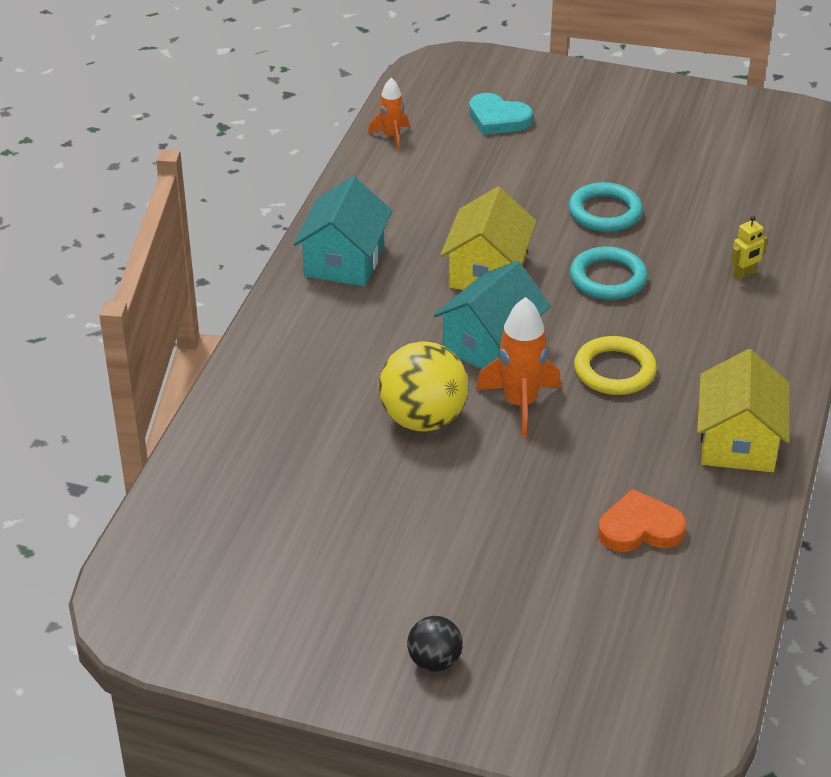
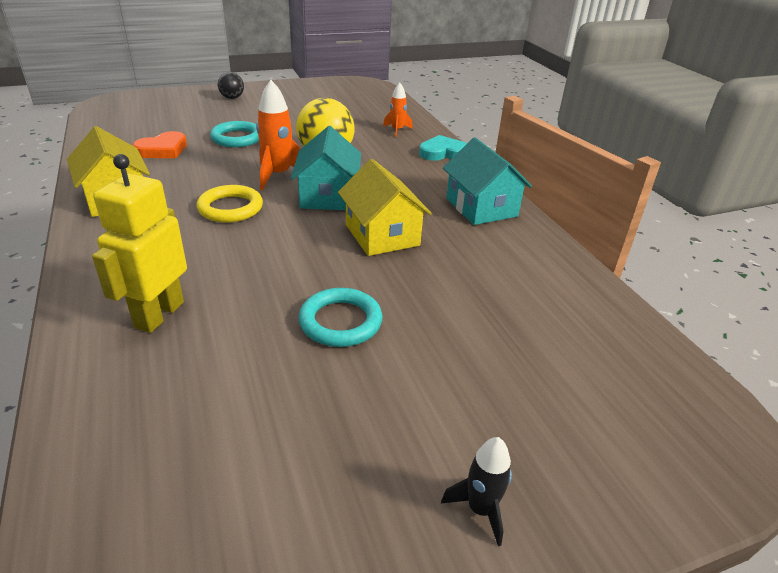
camera: 140 degrees right, 5 degrees down
(391, 136) = (610, 313): orange rocket -> orange rocket (397, 130)
(498, 119) = (563, 386): turquoise heart -> turquoise heart (443, 153)
(608, 278) = (285, 264): turquoise ring -> turquoise ring (237, 138)
(618, 99) = (480, 509): none -> black rocket
(744, 274) = (159, 314): yellow robot -> yellow robot, size x2.19

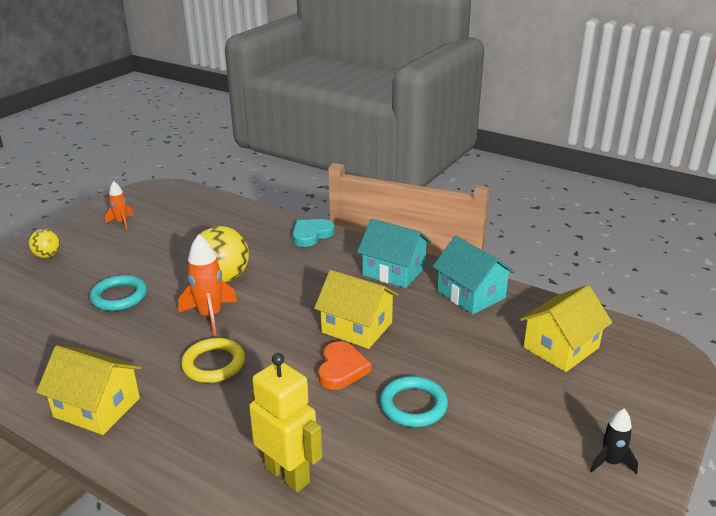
camera: 35 degrees left, 5 degrees down
(159, 314) = (288, 474): yellow robot -> yellow robot turned 150 degrees clockwise
(163, 150) = (64, 341): orange heart -> orange heart (341, 369)
(232, 98) = (47, 255): black ball -> yellow ball
(328, 196) = (275, 314): turquoise house -> turquoise house (471, 294)
(397, 130) = (249, 228): orange rocket -> orange rocket (121, 222)
(578, 355) = (561, 347): none -> yellow house

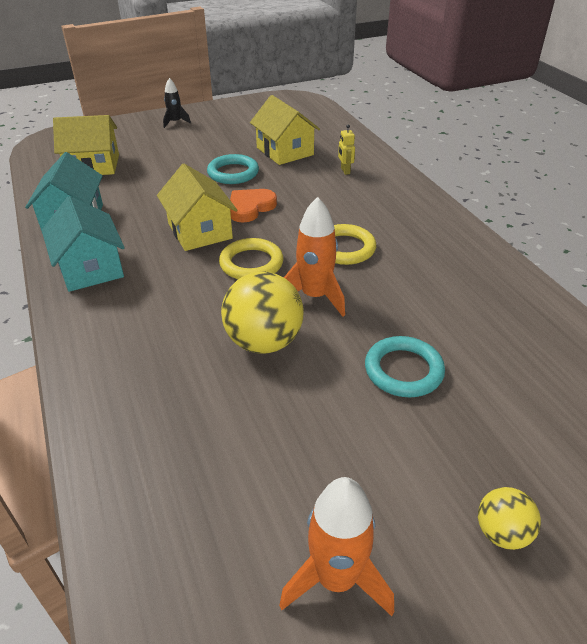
camera: 145 degrees left, 10 degrees up
(97, 407) = (459, 251): yellow house -> yellow house (285, 151)
(121, 222) = (336, 578): orange rocket -> orange rocket, size x1.67
(282, 319) = (251, 263): none -> yellow ring
(288, 474) = (345, 171): yellow robot -> yellow robot, size x0.46
(311, 235) = (91, 364): turquoise heart -> none

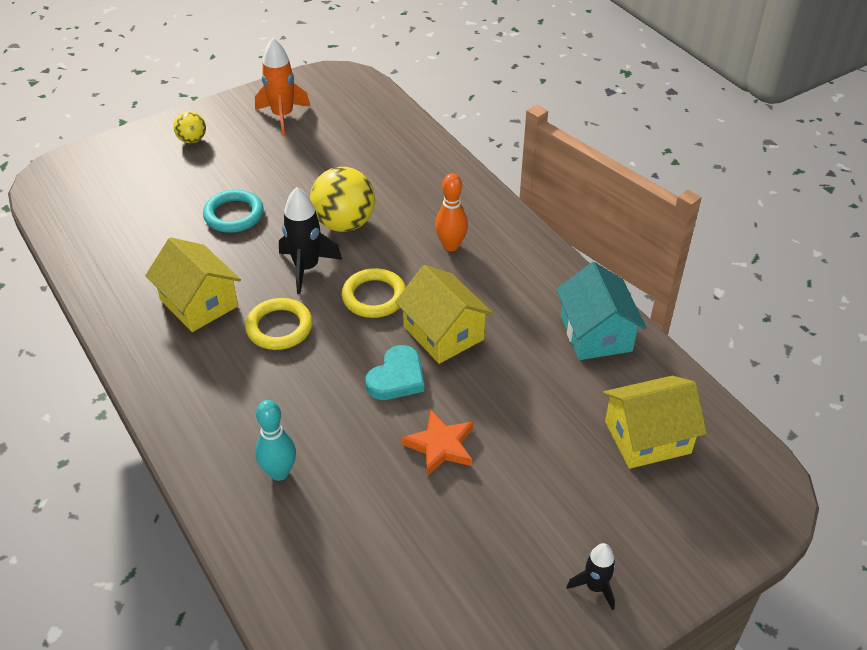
camera: 170 degrees right, 5 degrees up
(90, 268) = (530, 273): turquoise house -> none
(153, 302) = (451, 246): none -> orange bowling pin
(233, 173) = (440, 446): turquoise ring -> orange star
(250, 208) = (397, 377): orange heart -> turquoise heart
(285, 151) = (376, 514): yellow house -> yellow house (199, 303)
(315, 296) = (306, 268): orange rocket -> black rocket
(345, 171) = (279, 472): yellow robot -> turquoise bowling pin

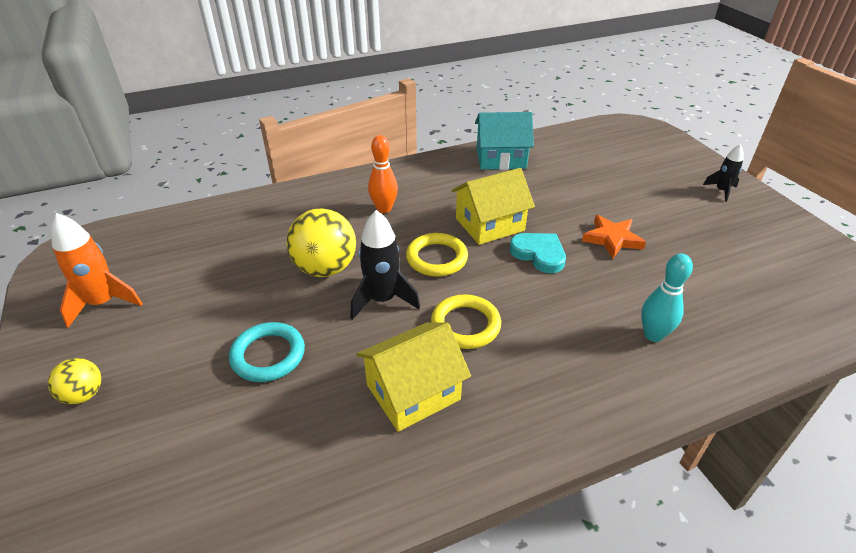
camera: 80 degrees left, 5 degrees down
(647, 437) = (596, 154): yellow house -> none

